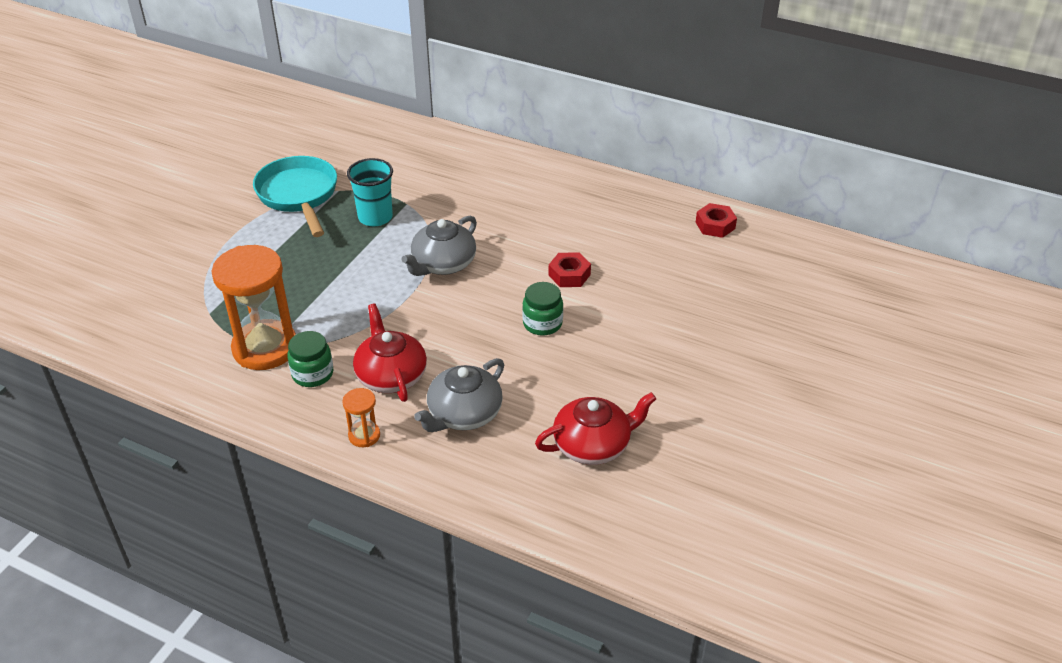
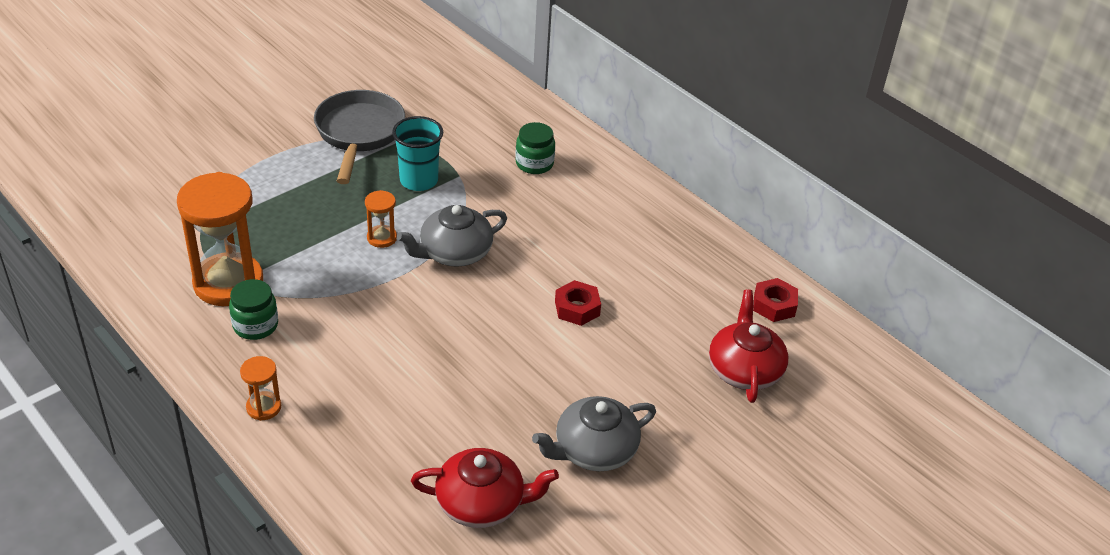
camera: 20 degrees right, 0 degrees up
(299, 195) = (359, 134): turquoise pan -> grey pan
(374, 271) = (382, 238): none -> orange hourglass
(391, 375) = (328, 354): red teapot -> red teapot (744, 370)
(463, 414) = (373, 421): grey teapot -> grey teapot (594, 450)
(542, 323) = (514, 352): green jar -> green jar (534, 164)

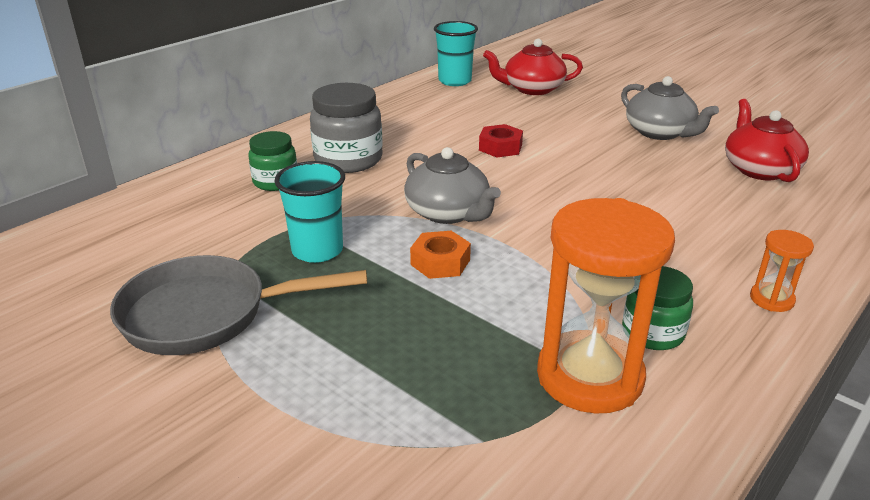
camera: 95 degrees left, 10 degrees down
(382, 238) = (440, 262): orange hourglass -> orange nut
(568, 206) = (348, 160): none -> grey jar
(774, 305) = (455, 81): red nut -> turquoise cup

